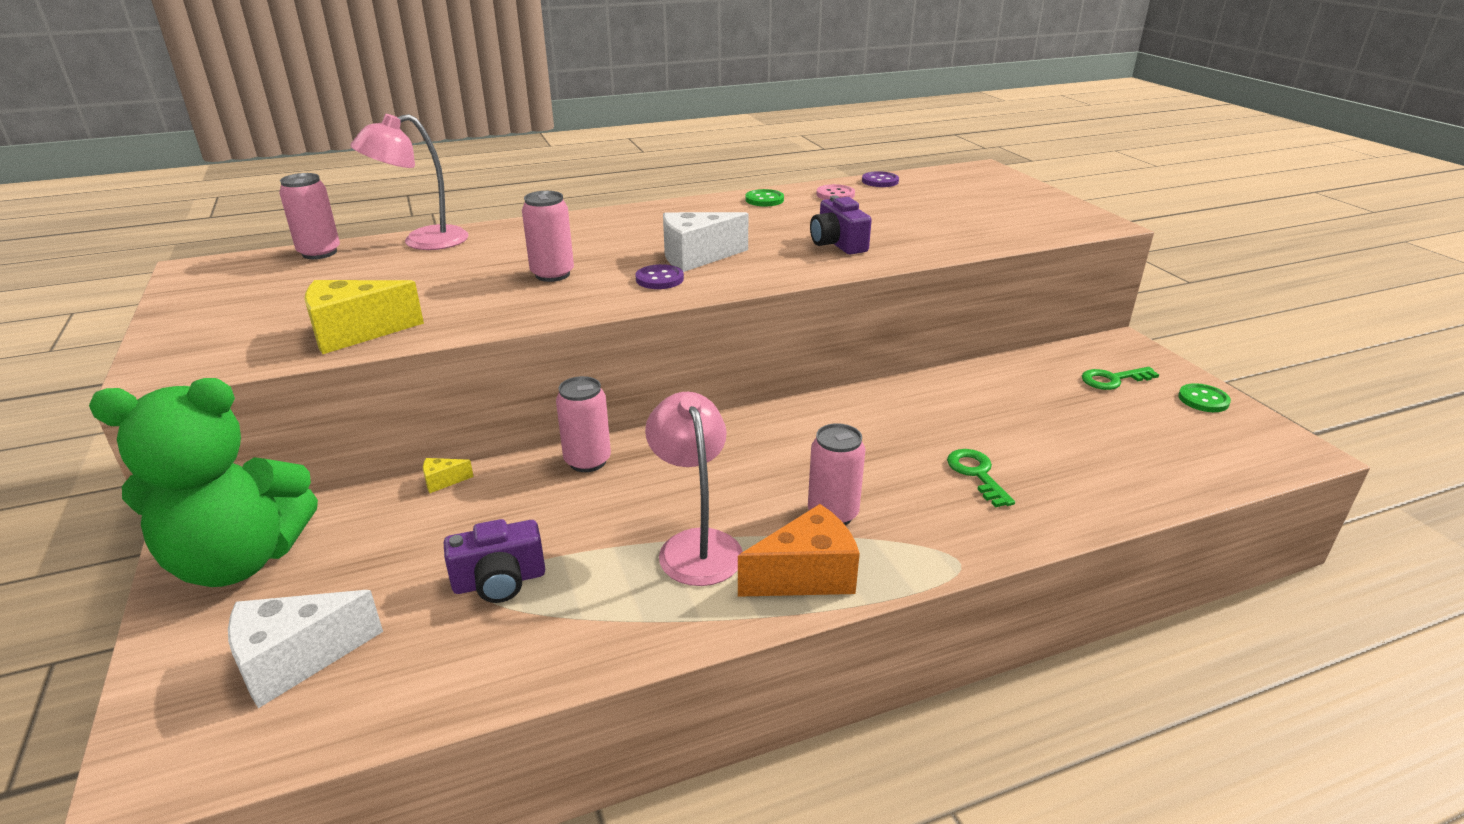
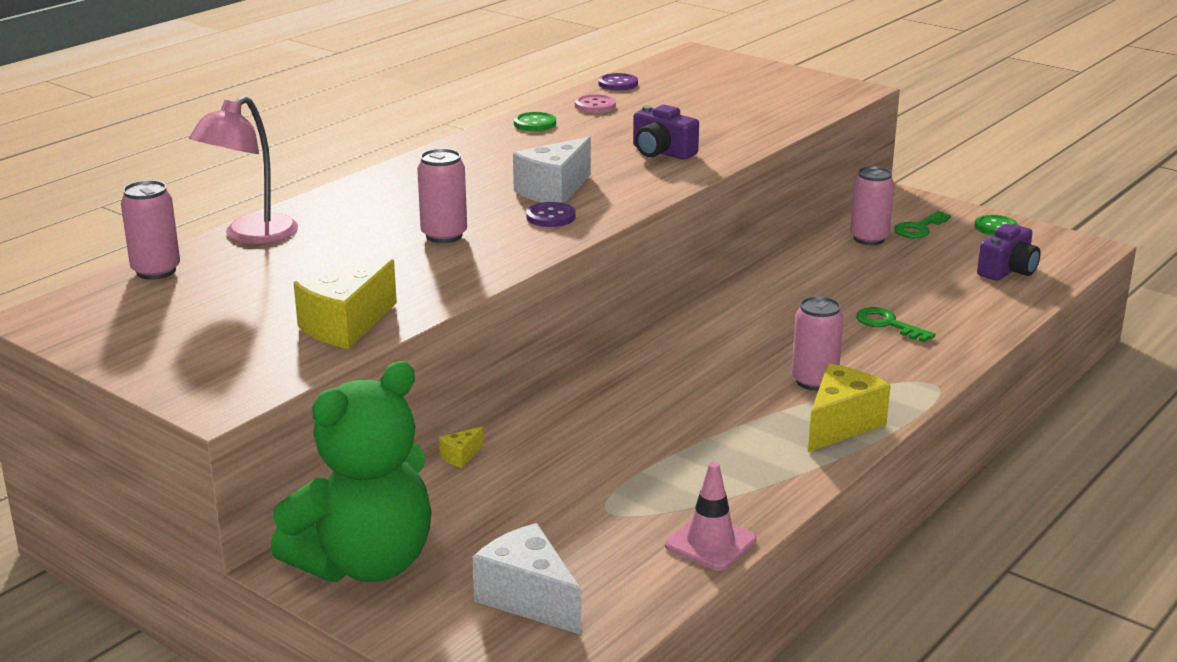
camera: 30 degrees left, 5 degrees down
(296, 661) = (528, 599): white cheese -> white cheese turned 105 degrees clockwise
(499, 581) = (616, 502): purple camera -> purple camera (1008, 270)
(521, 670) = (710, 543): none -> pink traffic cone
(587, 461) = (569, 404): pink can -> pink can (869, 239)
(696, 545) = (737, 432): pink lamp -> none
(806, 576) = (841, 425): orange cheese -> yellow cheese

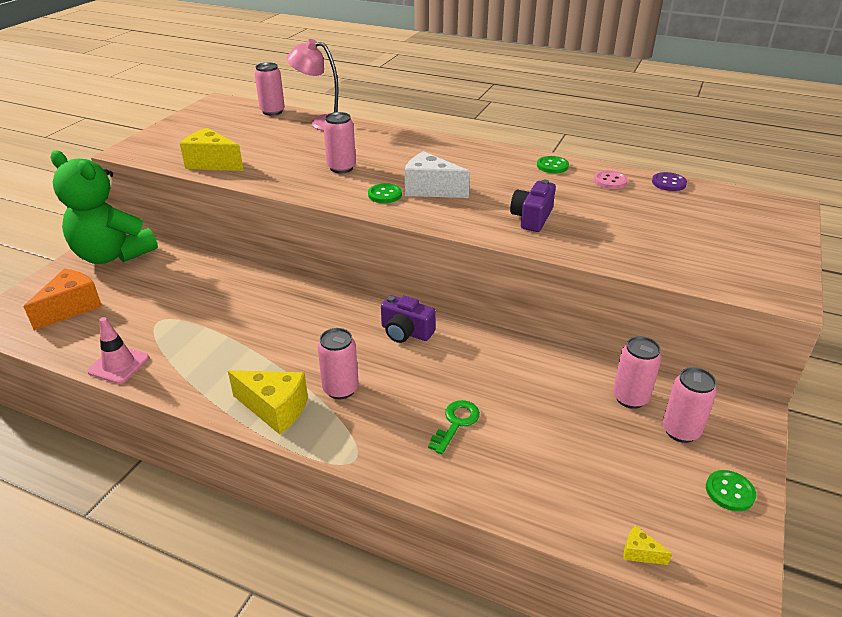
camera: 75 degrees right, 10 degrees up
(461, 456) = (218, 262): yellow cheese -> yellow cheese (639, 553)
(528, 599) = (71, 308): white cheese -> orange cheese
(551, 217) = (385, 195): purple button -> green button
(919, 228) = (680, 431): green key -> pink can
(1008, 270) = (620, 505): purple camera -> purple camera (406, 332)

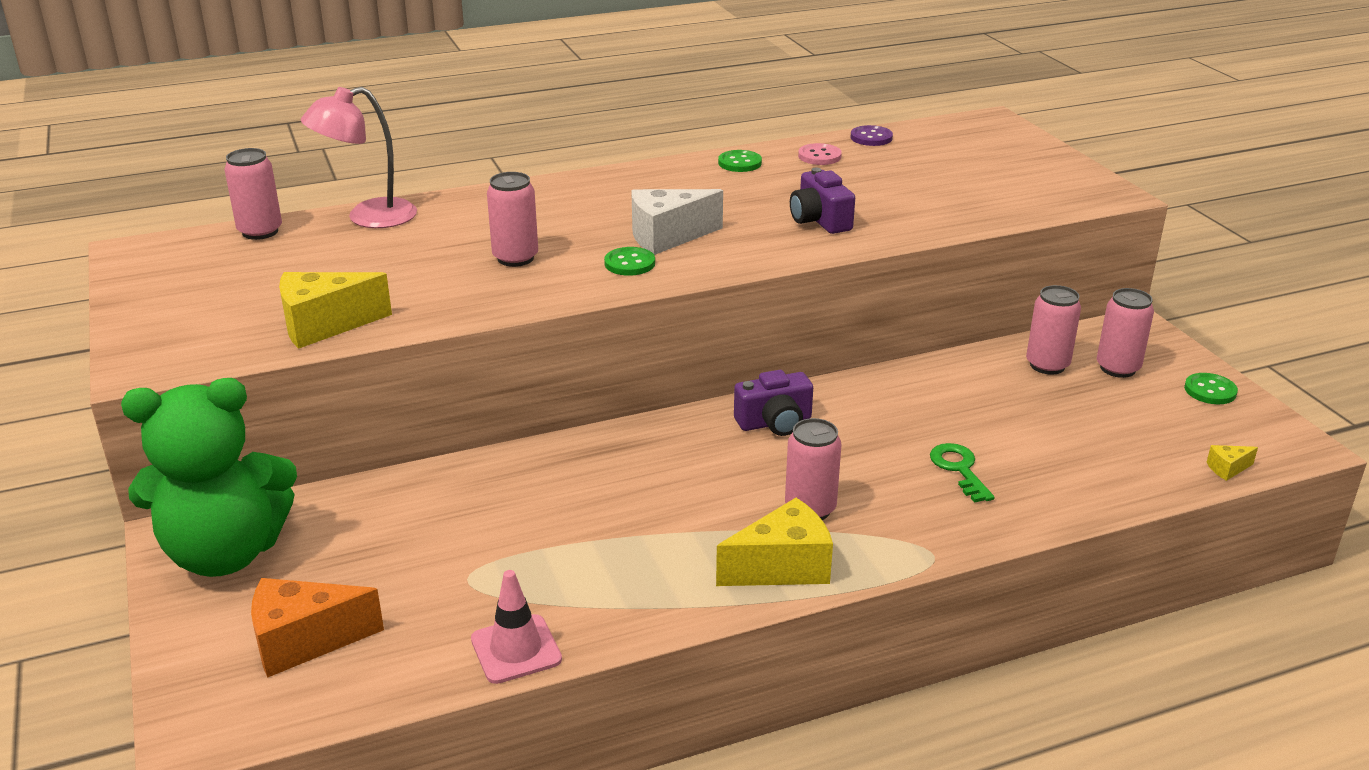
camera: 45 degrees left, 5 degrees down
(71, 308) = (304, 642): orange cheese -> orange cheese turned 90 degrees counterclockwise

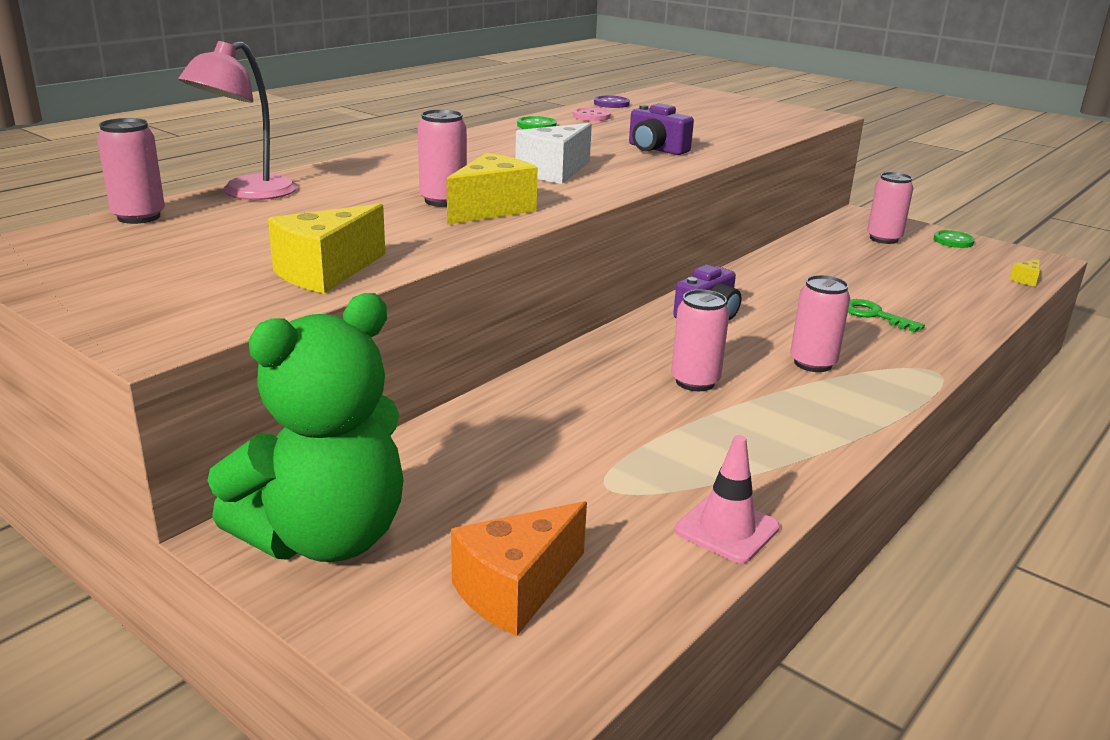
camera: 30 degrees left, 5 degrees down
(629, 263) = (551, 191): green button -> none
(782, 567) = (849, 406): yellow cheese -> yellow cheese (491, 209)
(1047, 365) = (839, 245): pink can -> pink can (695, 382)

